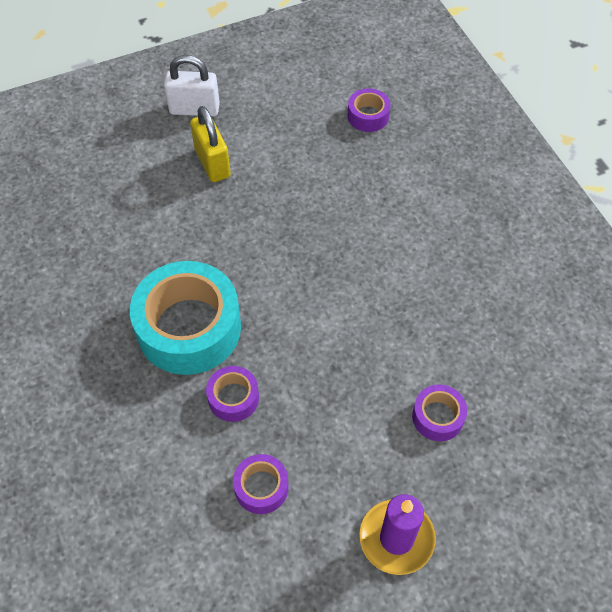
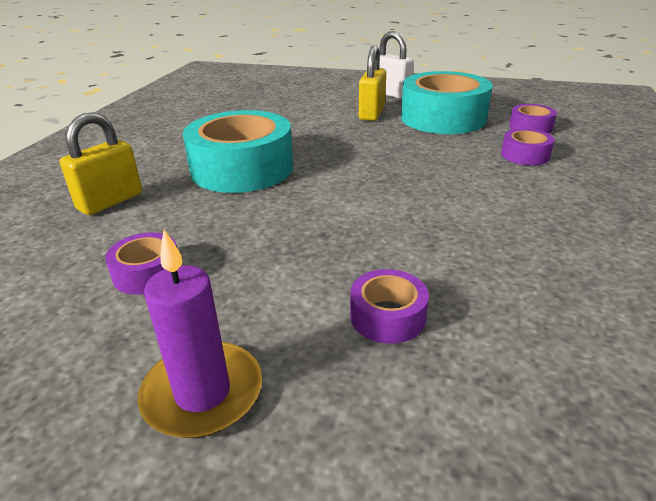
camera: 40 degrees right, 25 degrees down
(131, 442) = (110, 201): none -> yellow padlock
(233, 398) = (215, 213): purple tape -> purple tape (525, 155)
(284, 137) = (443, 118): none -> turquoise tape

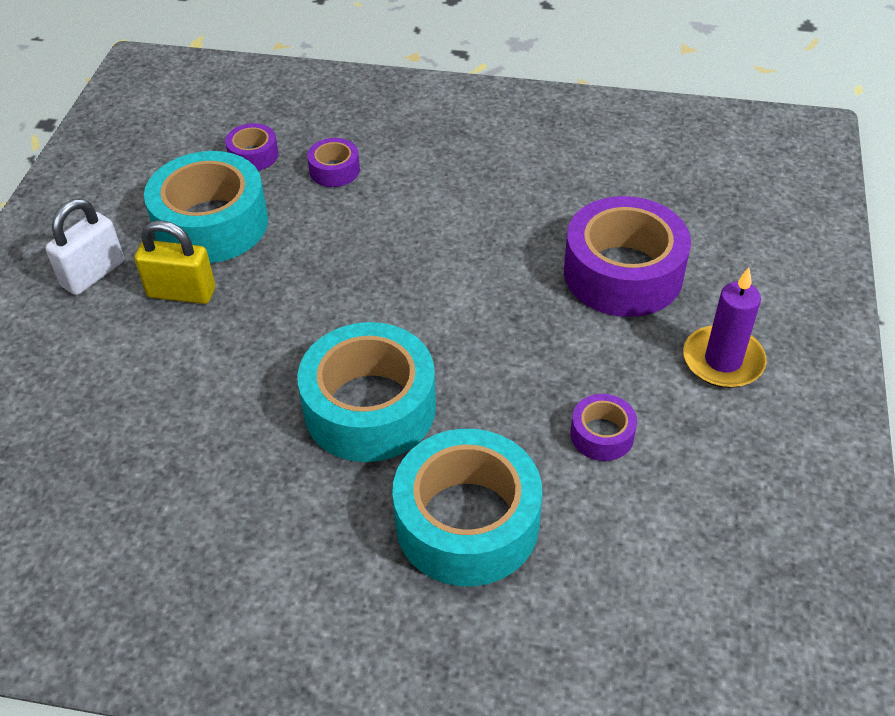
camera: 95 degrees left, 15 degrees up
(110, 201) = (467, 522): yellow padlock -> turquoise tape
(387, 316) = (623, 273): purple tape -> purple tape, size x2.13

